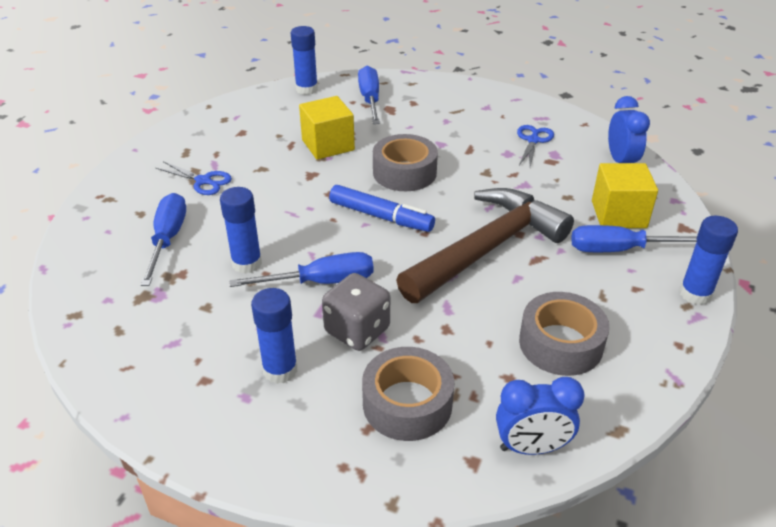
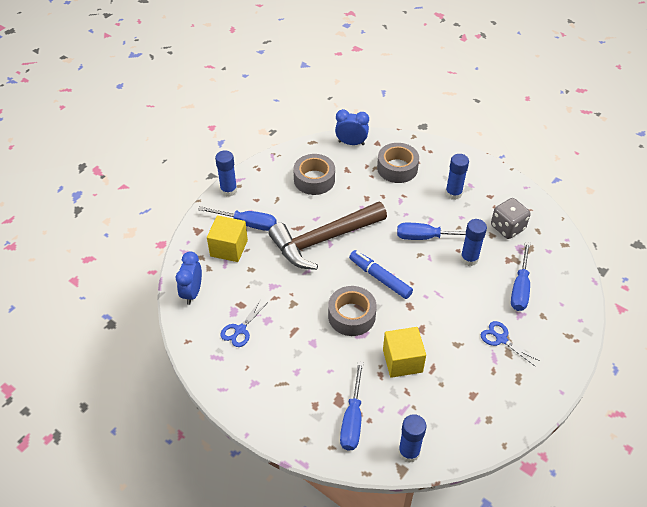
camera: 165 degrees left, 10 degrees up
(357, 330) = (412, 205): grey dice -> grey dice (507, 227)

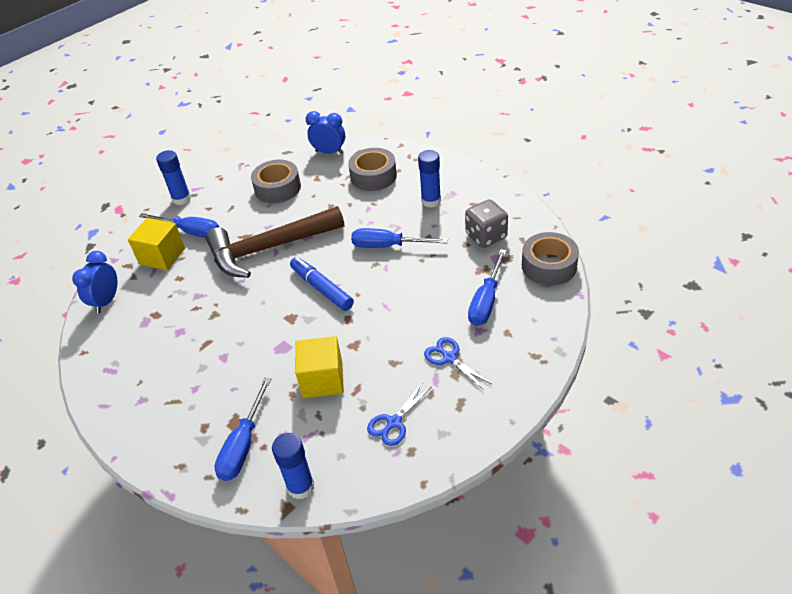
camera: 10 degrees right, 5 degrees down
(240, 330) = (145, 341): blue scissors -> blue scissors (393, 423)
(351, 316) = (277, 328): grey tape -> grey tape (549, 266)
(469, 259) = (432, 269): blue glue stick -> none

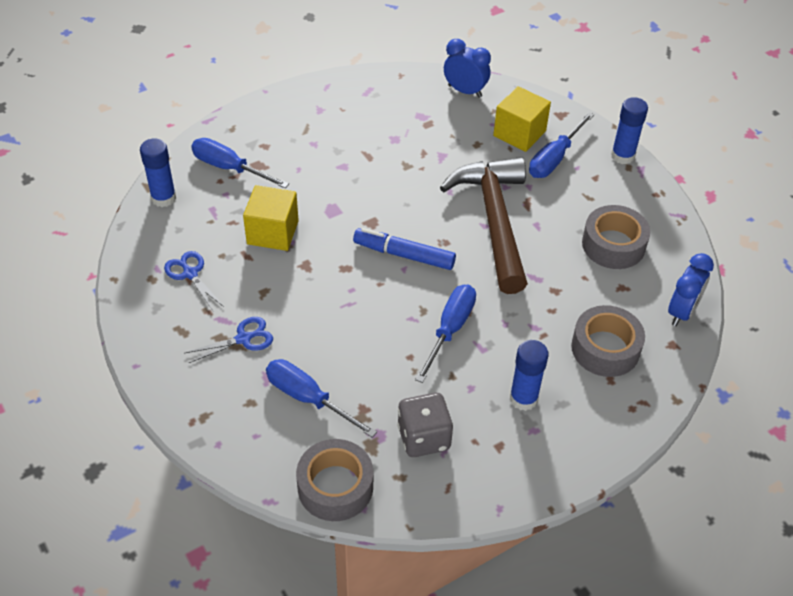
camera: 100 degrees right, 5 degrees up
(322, 288) = (404, 255): blue marker -> blue marker turned 135 degrees counterclockwise

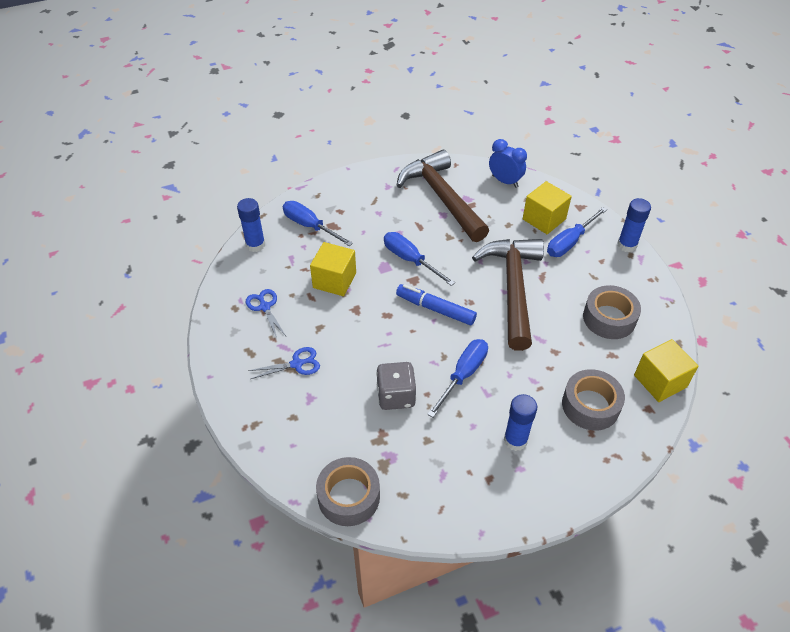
camera: 10 degrees right, 0 degrees up
(308, 399) = (339, 419): blue screwdriver -> blue screwdriver (410, 260)
(390, 118) = (442, 197): none -> brown hammer
(424, 437) = (427, 463): grey dice -> grey dice (396, 396)
(681, 312) = (660, 381): blue clock -> yellow cube

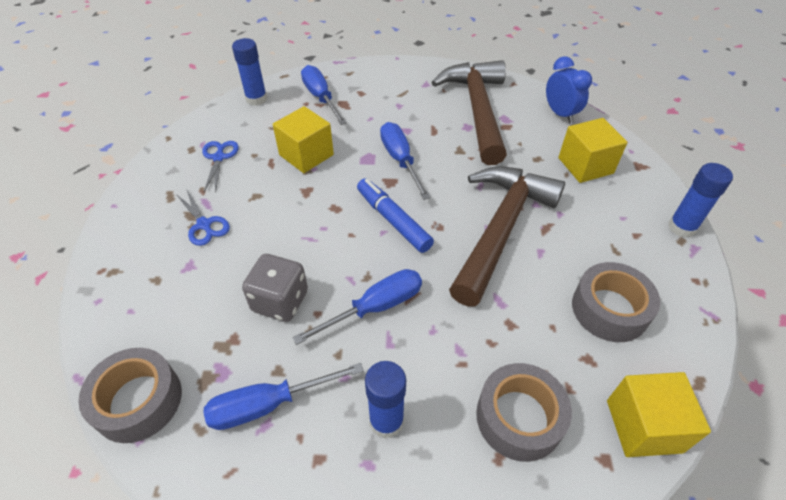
camera: 25 degrees right, 0 degrees up
(297, 364) = (204, 225): blue scissors -> blue scissors turned 45 degrees clockwise
(570, 242) = (605, 200): blue screwdriver -> blue screwdriver (269, 404)

